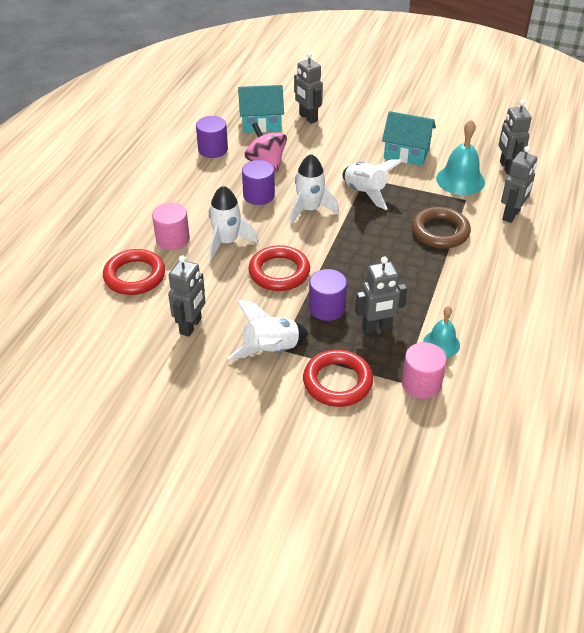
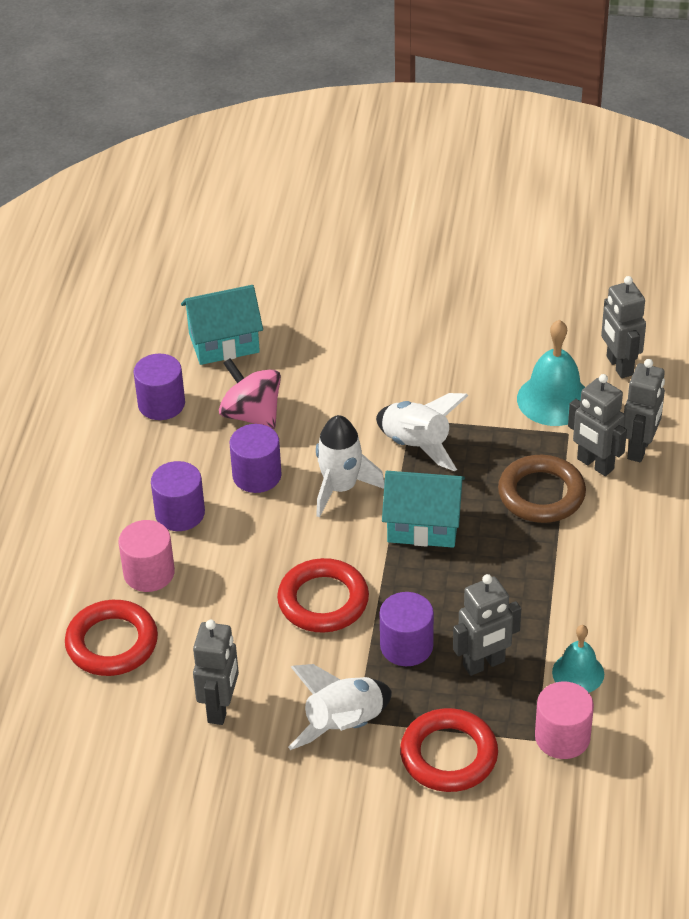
camera: 10 degrees left, 0 degrees up
(204, 209) = (180, 513): none -> purple cylinder
(227, 242) = (232, 564): white rocket -> none
(308, 118) = (295, 321): grey robot -> grey robot (595, 464)
(406, 153) = (463, 364): turquoise house -> turquoise house (423, 525)

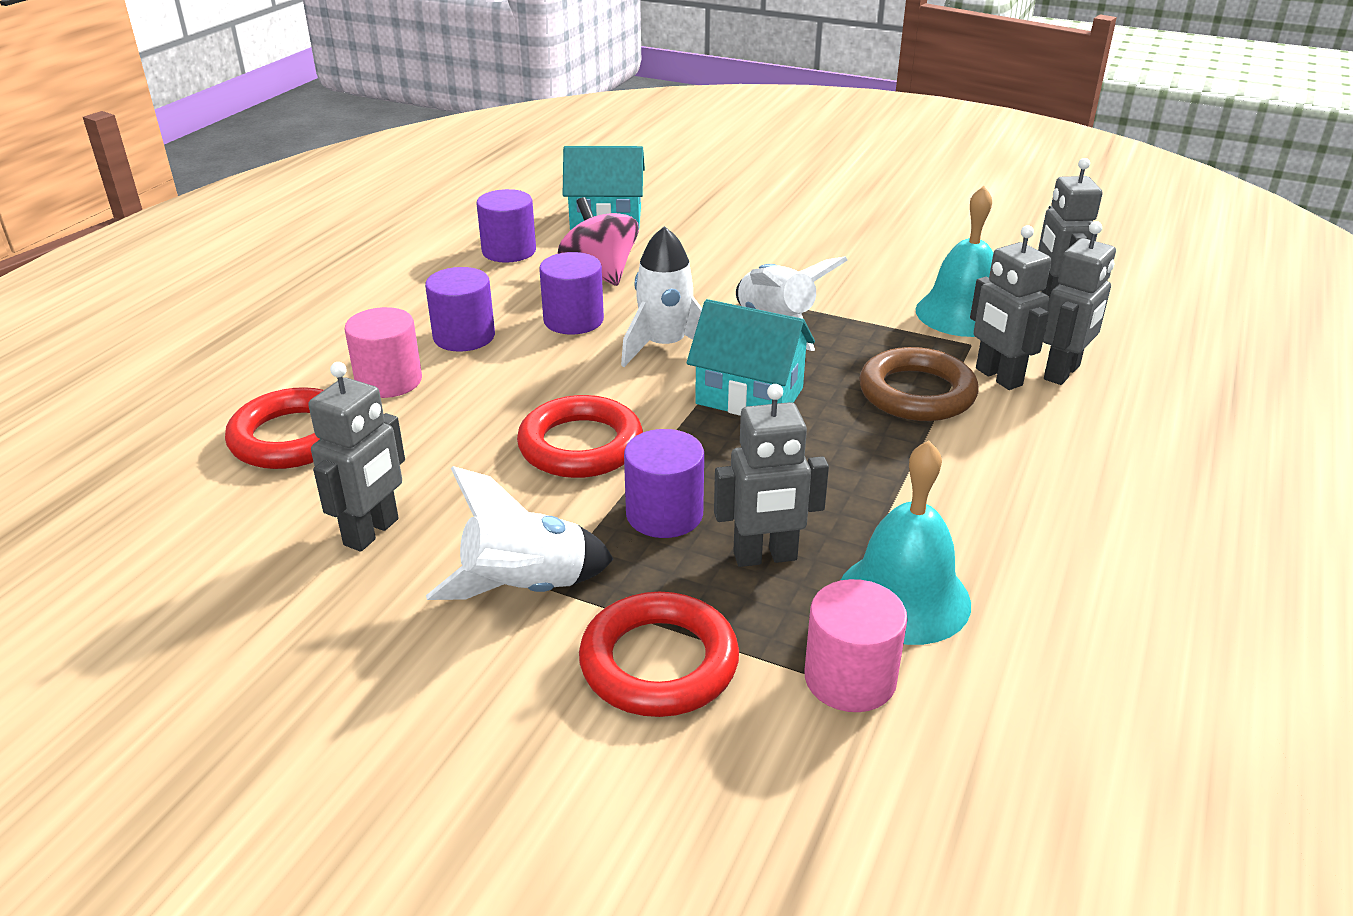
camera: 15 degrees right, 10 degrees down
(578, 673) = (903, 597): turquoise bell -> turquoise bell, size x1.62

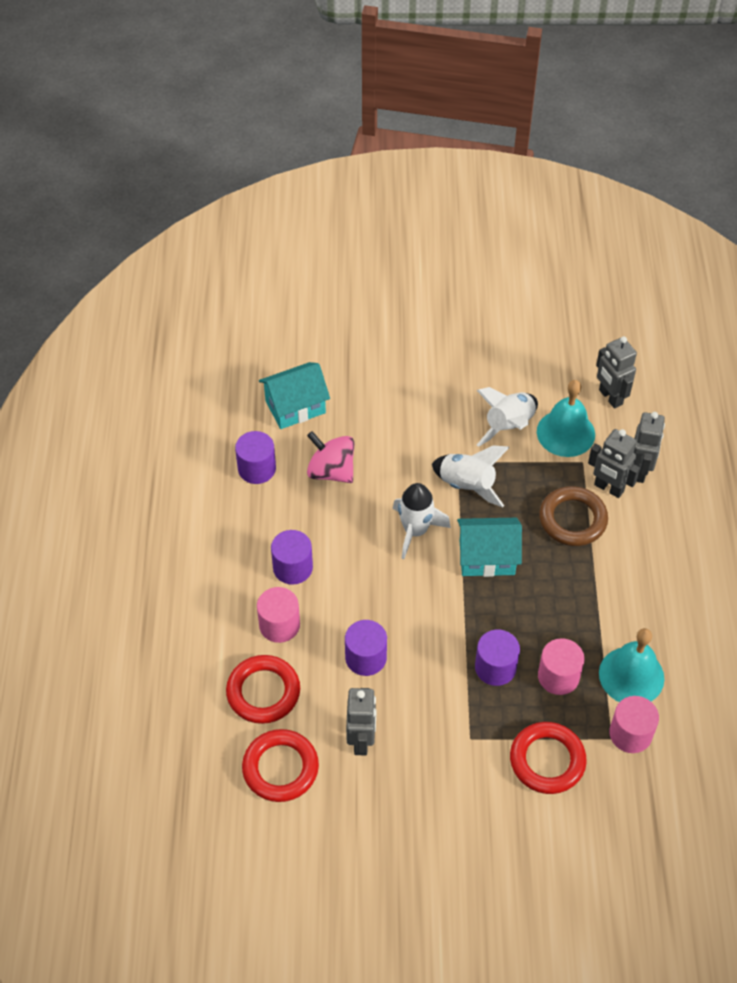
camera: 25 degrees left, 20 degrees up
(526, 589) = (461, 744): white rocket -> white rocket (509, 426)
(573, 320) = (347, 526): purple cylinder -> purple cylinder (366, 657)
(581, 445) = (422, 634): red ring -> red ring (280, 768)
(765, 557) = (558, 676): grey robot -> pink cylinder

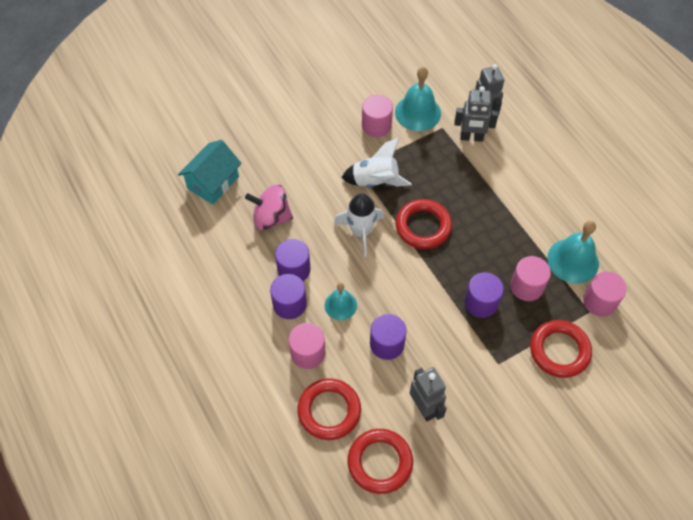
camera: 30 degrees left, 5 degrees up
(257, 468) = (214, 243): purple cylinder -> purple cylinder (294, 269)
(344, 595) = (340, 305): none -> turquoise bell
(487, 557) = (423, 226): turquoise house -> red ring
(509, 426) = (376, 125): white rocket -> pink cylinder
(572, 519) = (462, 171): brown ring -> none
(610, 397) = (431, 74): grey robot -> none

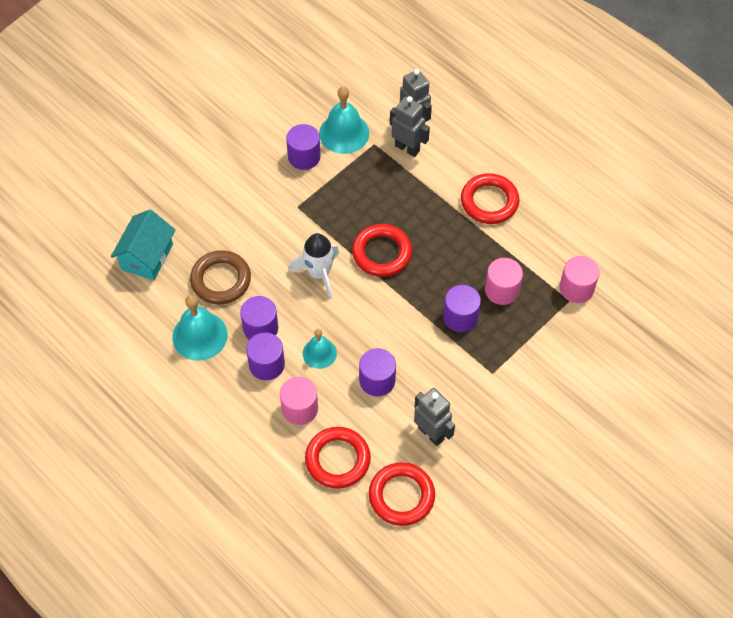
camera: 15 degrees left, 0 degrees up
(271, 218) = (221, 280): pink spinning top -> brown ring
(375, 181) = (319, 216): white rocket -> none
(376, 125) = (304, 157): pink cylinder -> purple cylinder
(471, 138) = (407, 148): grey robot -> grey robot turned 135 degrees counterclockwise
(559, 351) = (548, 346): red ring -> red ring (489, 201)
(573, 260) = (541, 253): turquoise bell -> turquoise bell (200, 336)

